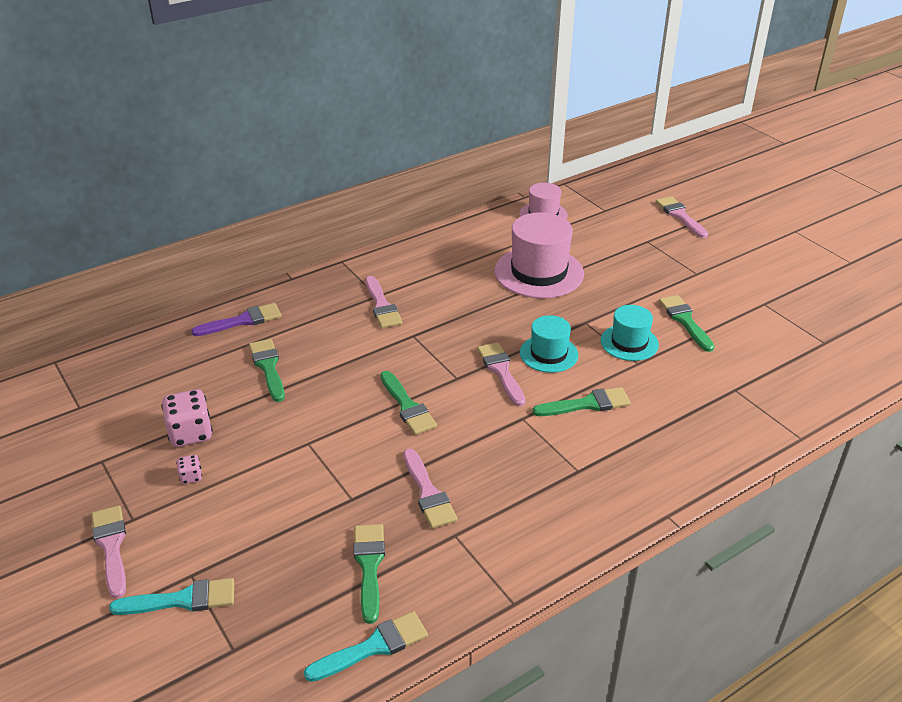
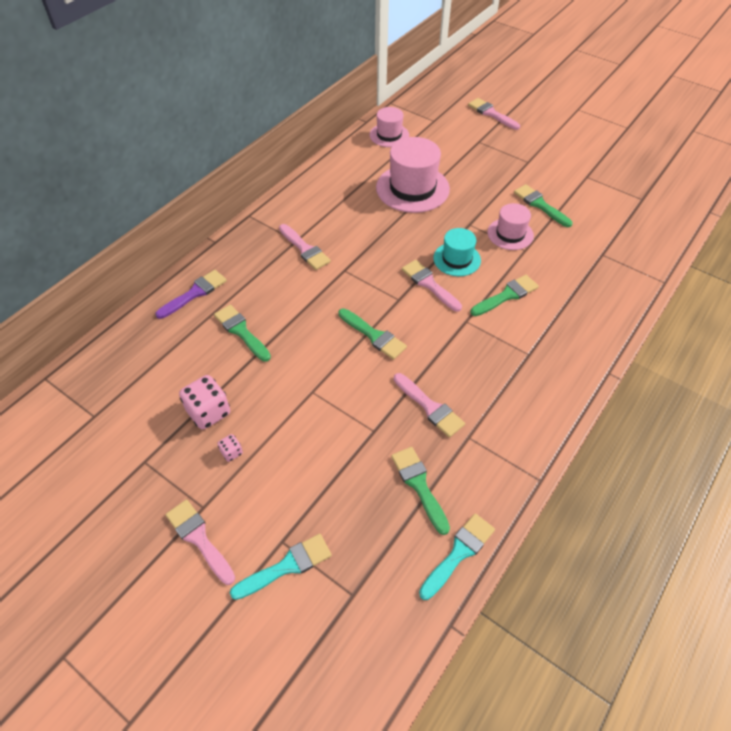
camera: 20 degrees left, 15 degrees up
(629, 342) = (510, 234): turquoise hat -> pink hat

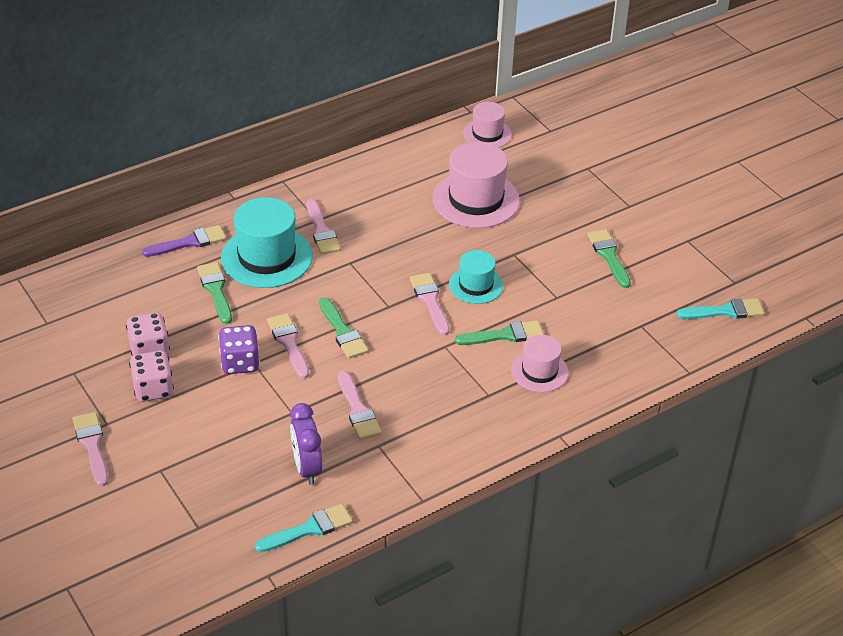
camera: 20 degrees right, 10 degrees down
(231, 452) = (153, 389): pink dice -> pink dice, size x2.03
(270, 286) = (266, 257): none -> turquoise hat
(287, 566) = (155, 489): turquoise brush -> turquoise brush (725, 311)
(300, 396) = (240, 363): none -> purple dice
(419, 485) = (307, 468): green brush -> purple clock
(491, 114) = (626, 140): pink brush -> pink brush (289, 343)
(510, 234) = (552, 276): pink hat -> pink hat (539, 371)

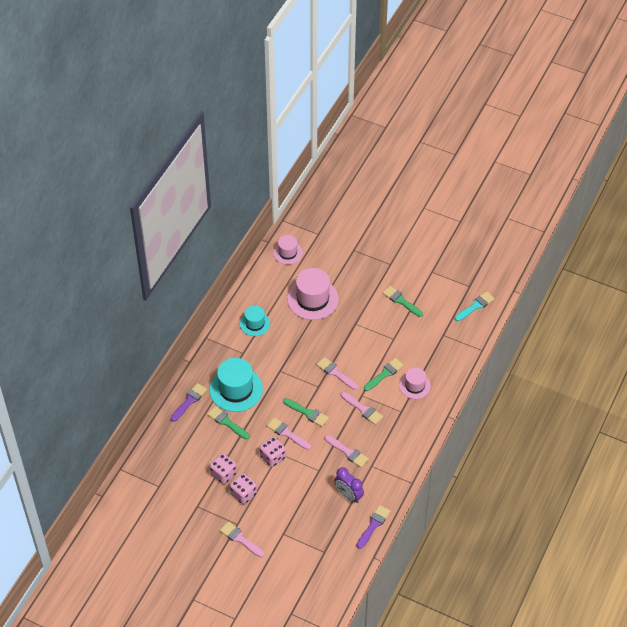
camera: 30 degrees left, 10 degrees up
(240, 363) = (273, 457): purple dice -> pink dice
(309, 529) = (373, 525): turquoise brush -> purple brush
(322, 231) = (251, 359): pink brush -> pink brush (363, 409)
(476, 285) = (350, 352): turquoise hat -> turquoise hat (255, 323)

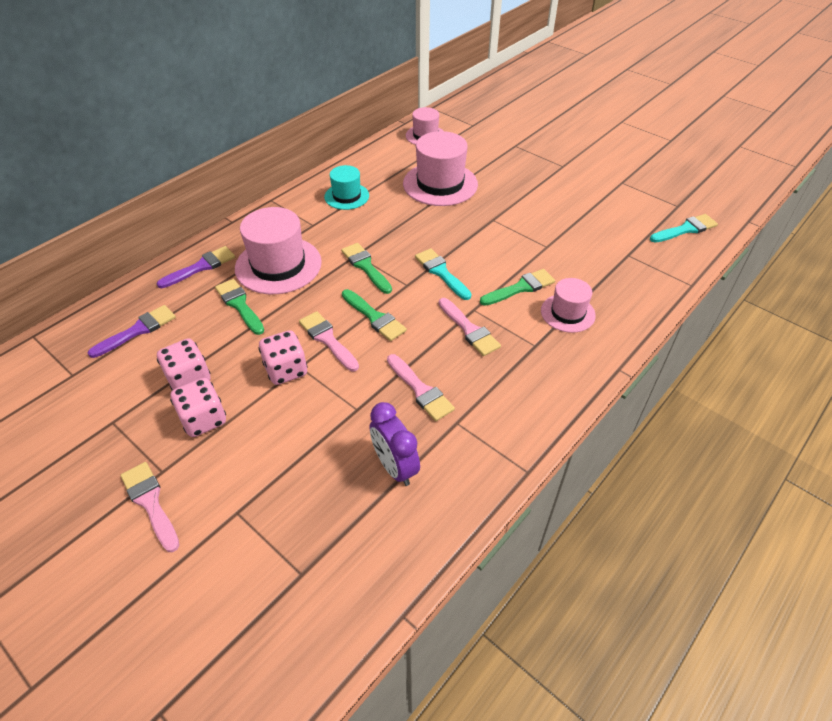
camera: 15 degrees right, 5 degrees down
(236, 389) = (278, 265): turquoise hat -> pink hat
(335, 373) = (441, 272): pink brush -> turquoise brush
(373, 525) = (425, 540): purple brush -> purple brush (138, 330)
(401, 301) = (569, 205): green brush -> green brush (365, 266)

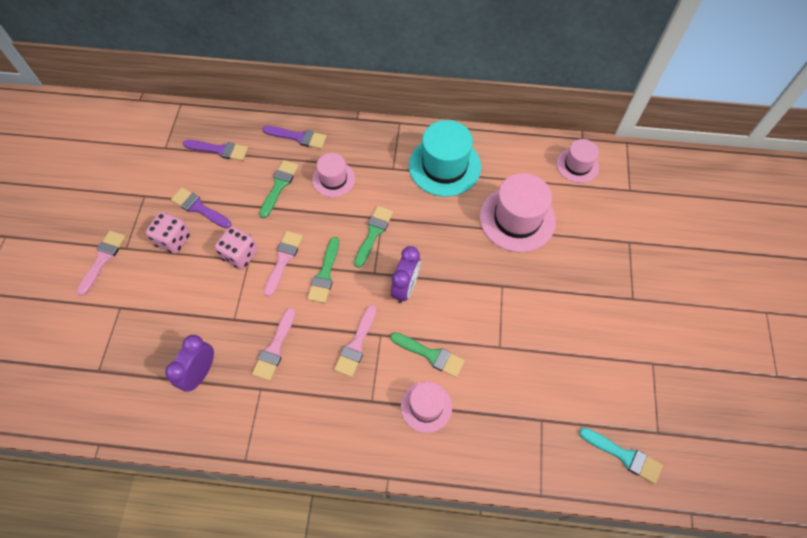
camera: 55 degrees right, 15 degrees up
(189, 379) = (199, 208): pink dice -> purple brush
(278, 265) = (333, 179): pink hat -> pink hat, size x0.59
(346, 196) = (444, 166): turquoise hat -> turquoise hat, size x1.71
(441, 272) = (405, 287): turquoise brush -> purple clock

